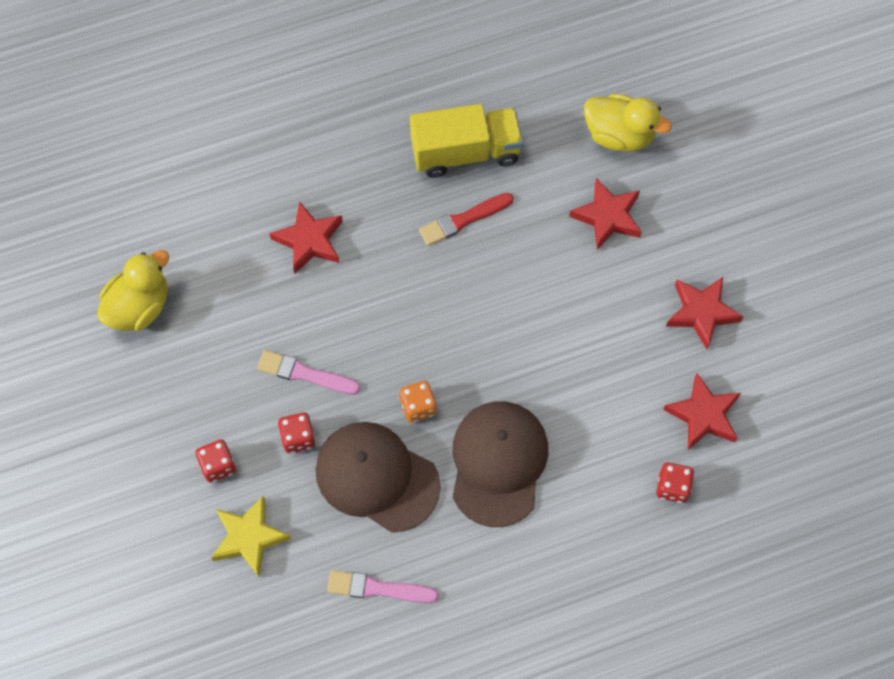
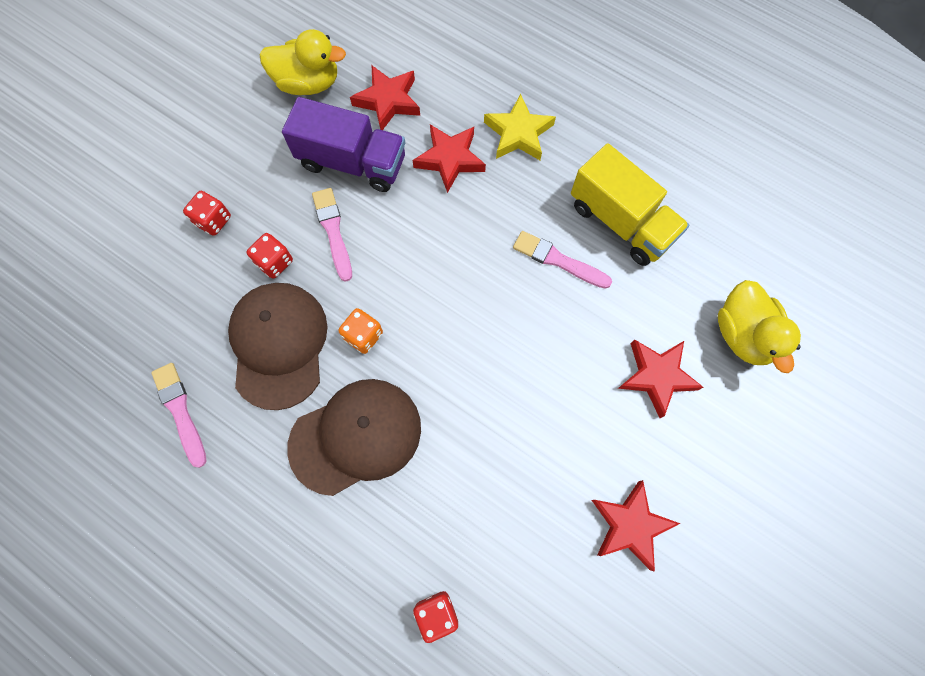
camera: 55 degrees right, 5 degrees up
(249, 537) = (166, 282): yellow star -> yellow star (518, 133)
(250, 319) = (352, 162): none -> purple truck
(463, 220) = (558, 260): red brush -> pink brush
(703, 415) = (529, 596): red star -> red star (388, 101)

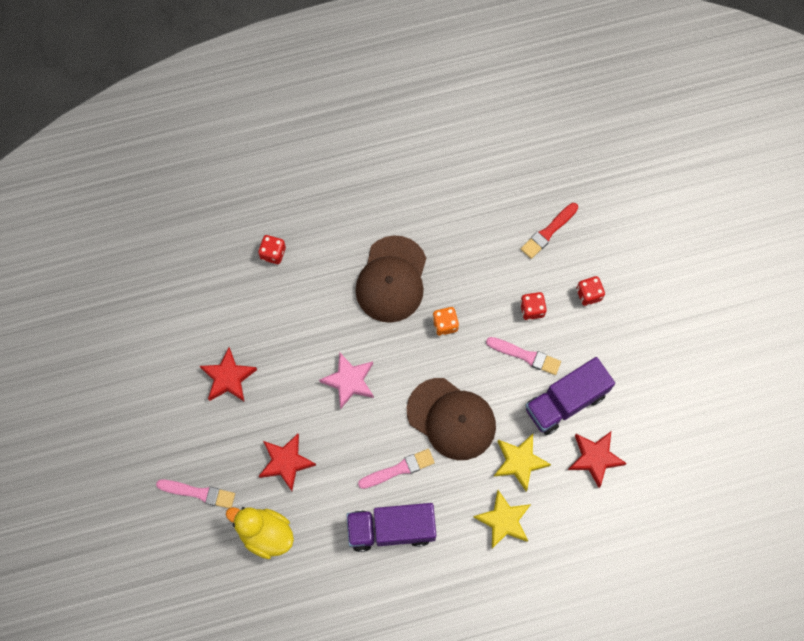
camera: 130 degrees right, 0 degrees up
(165, 311) = (548, 232): none -> red brush
(180, 411) = (480, 204): pink brush -> pink brush (199, 493)
(279, 345) = (477, 277): brown cap -> brown cap (451, 419)
(308, 83) = (649, 418): yellow duck -> none
(450, 159) = (519, 462): red star -> yellow star
(513, 384) = (349, 381): none -> pink star
(620, 221) = (391, 529): yellow truck -> purple truck

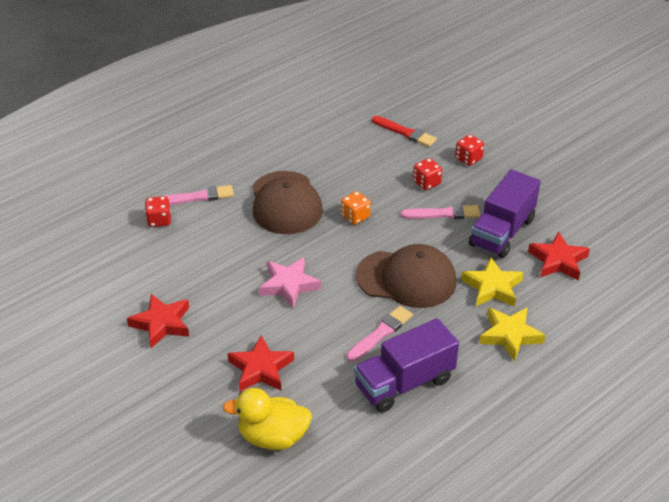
camera: 25 degrees left, 30 degrees down
(199, 493) = (178, 429): pink brush -> pink brush (198, 197)
(548, 232) = (405, 132): red brush -> red brush turned 75 degrees counterclockwise

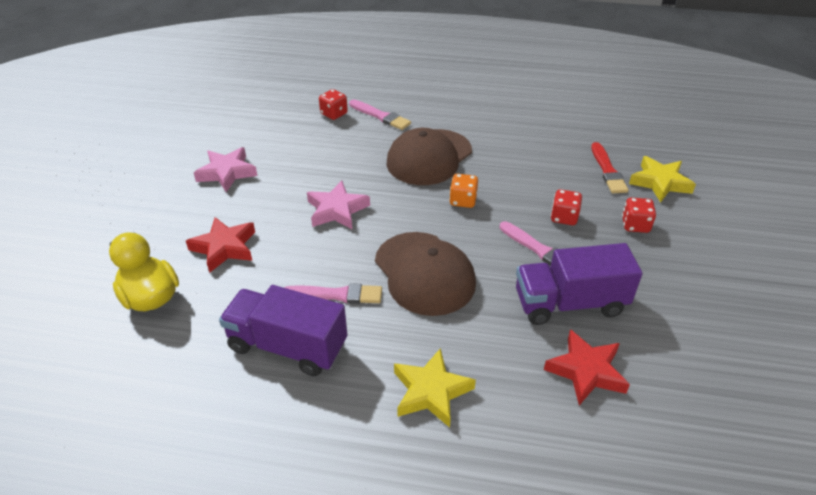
camera: 50 degrees right, 0 degrees up
(162, 324) = (227, 173): red star -> pink star
(492, 287) = (484, 339): yellow star -> yellow star (660, 182)

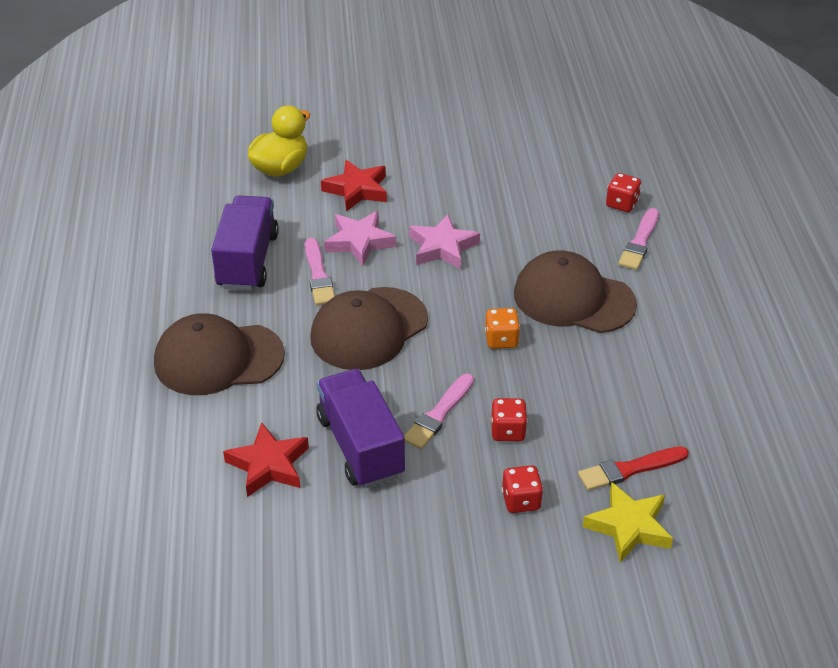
camera: 75 degrees right, 0 degrees up
(227, 173) = (469, 158): pink star -> pink star (359, 242)
(431, 392) = (218, 359): yellow star -> brown cap

